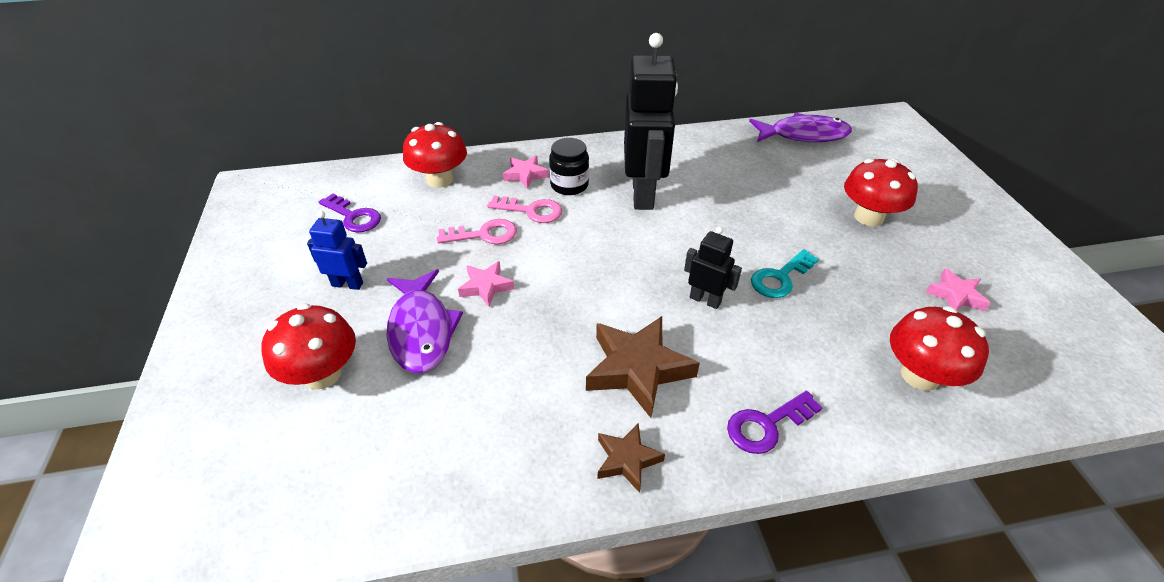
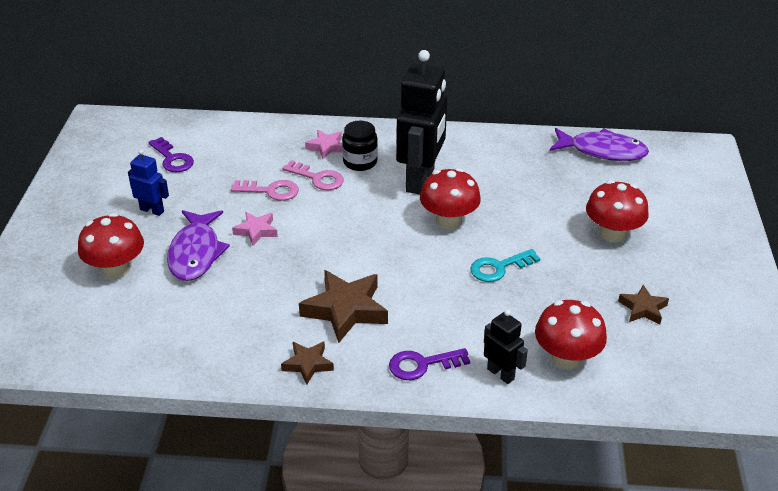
camera: 15 degrees right, 5 degrees down
(439, 179) = (252, 139): red mushroom -> red mushroom (448, 220)
(705, 300) = (426, 272): black robot -> black robot (501, 374)
(955, 295) = (643, 308): pink star -> brown star

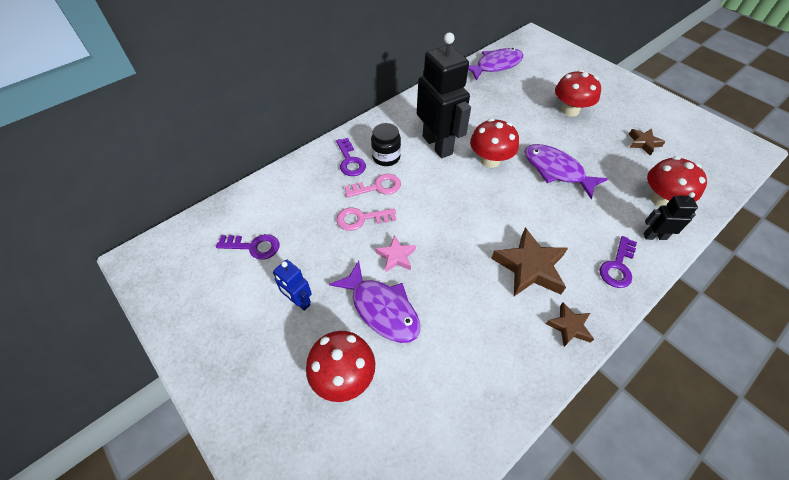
camera: 45 degrees left, 15 degrees up
(152, 210) = (299, 301): blue robot -> blue robot turned 120 degrees counterclockwise
(270, 191) = (361, 219): pink key -> pink key turned 150 degrees counterclockwise
(326, 147) = (350, 161): pink star -> purple key
(499, 268) = (556, 170): turquoise key -> purple fish

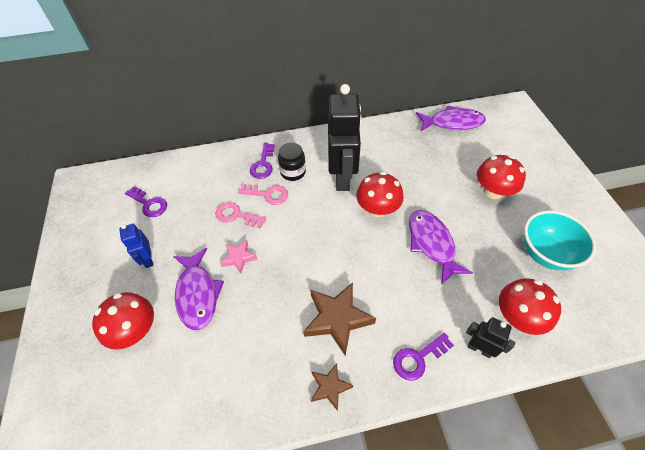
camera: 30 degrees right, 0 degrees up
(643, 143) = (545, 253): brown star -> turquoise bowl

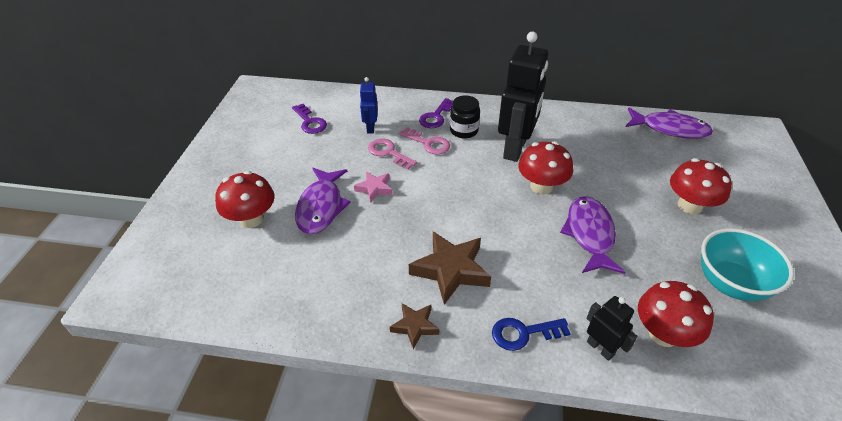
camera: 20 degrees right, 10 degrees down
(148, 259) = (288, 166): blue robot -> blue robot (370, 128)
(418, 358) = (523, 333): purple key -> blue key

